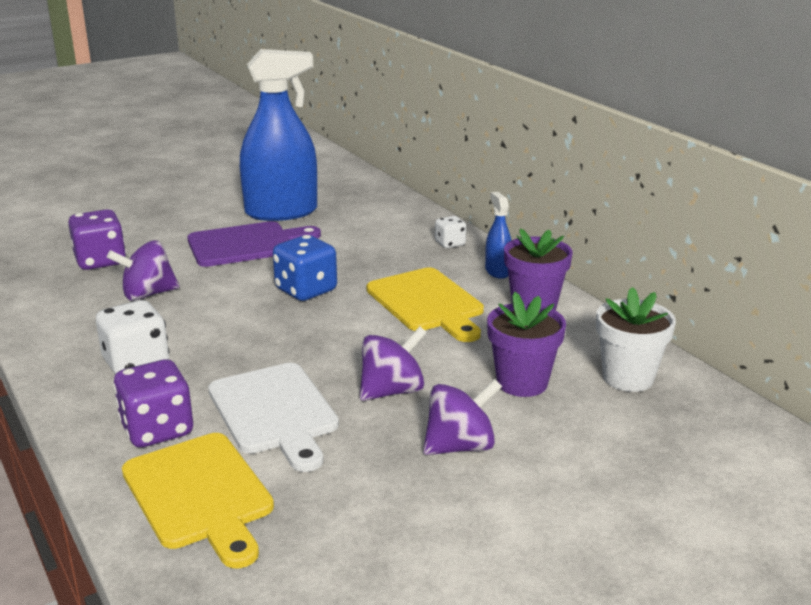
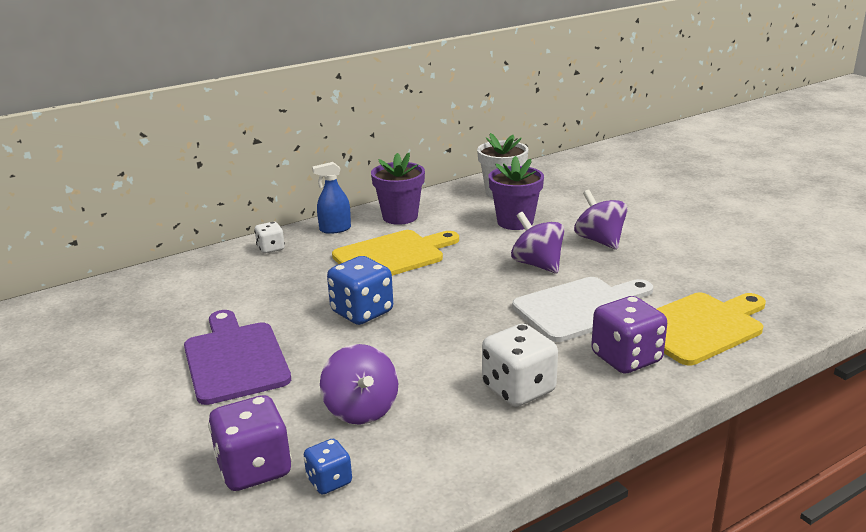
camera: 90 degrees left, 0 degrees up
(69, 286) = (329, 481): none -> blue dice
(281, 212) = (142, 345): blue spray bottle -> none

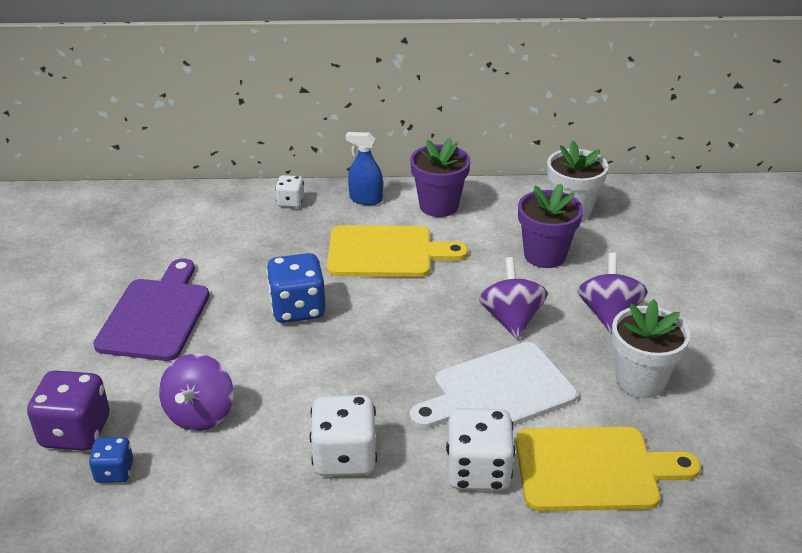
camera: 30 degrees right, 10 degrees up
(581, 308) = (498, 391): white cutting board -> white cutting board turned 150 degrees clockwise
(626, 358) = (478, 471): purple dice -> white dice
(666, 269) = (640, 381): none -> white flower pot

